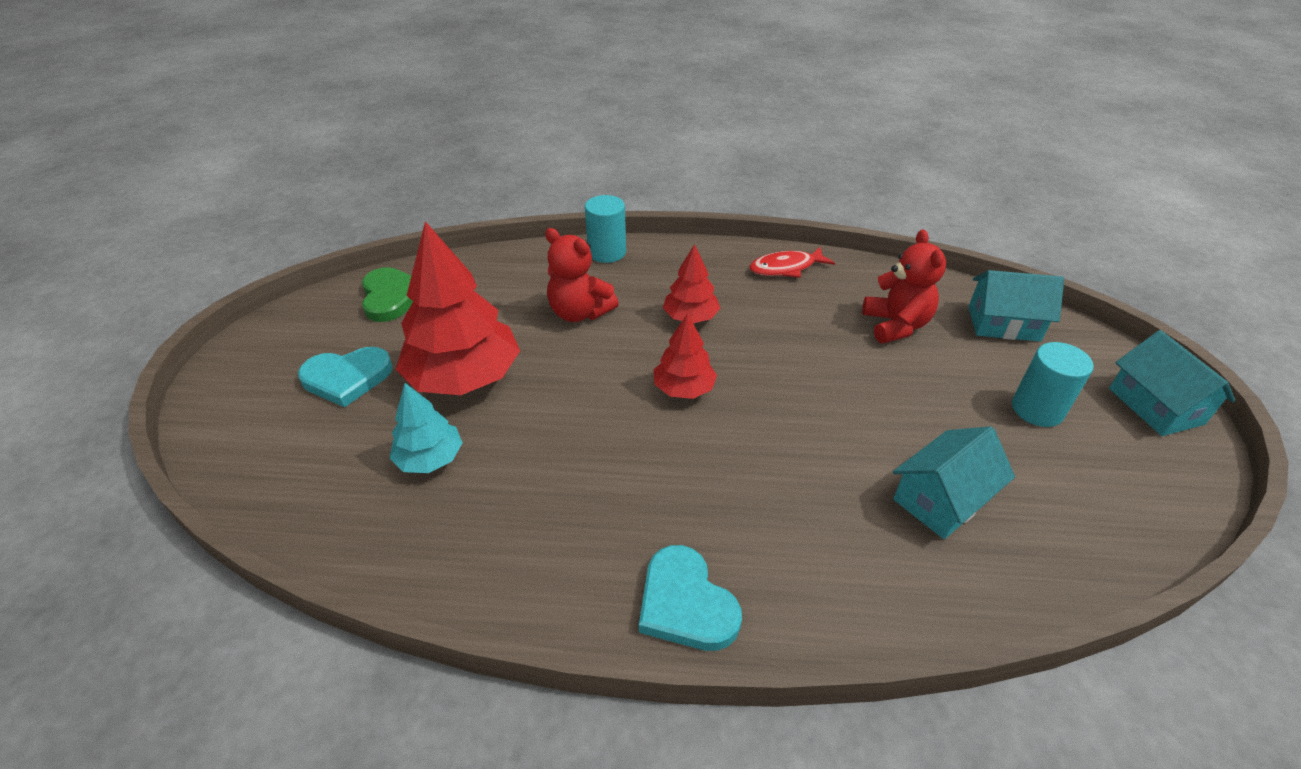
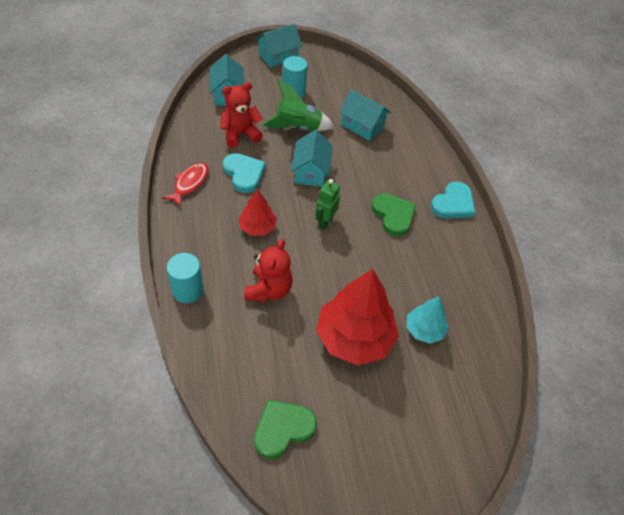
camera: 110 degrees left, 10 degrees up
(347, 378) = (381, 412): turquoise heart -> turquoise heart (244, 174)
(676, 484) = (393, 215): none -> green heart
(684, 388) = (325, 222): red tree -> green robot
(786, 268) = (189, 183): red fish -> red fish turned 120 degrees counterclockwise
(803, 393) = (311, 171): none -> turquoise house
(921, 396) = (298, 128): none -> green rocket

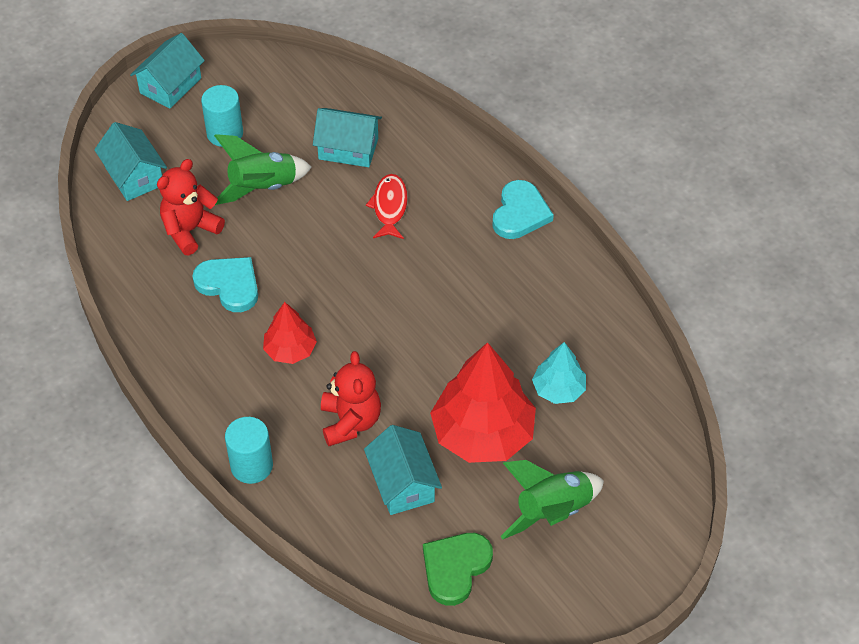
camera: 20 degrees left, 0 degrees up
(189, 183) = (165, 329): red fish -> red fish (389, 207)
(311, 171) = (315, 244): turquoise house -> turquoise house (403, 483)
(325, 222) = (371, 306): green robot -> none
(376, 419) = (552, 512): none -> green rocket
(393, 215) = (453, 261): green heart -> none

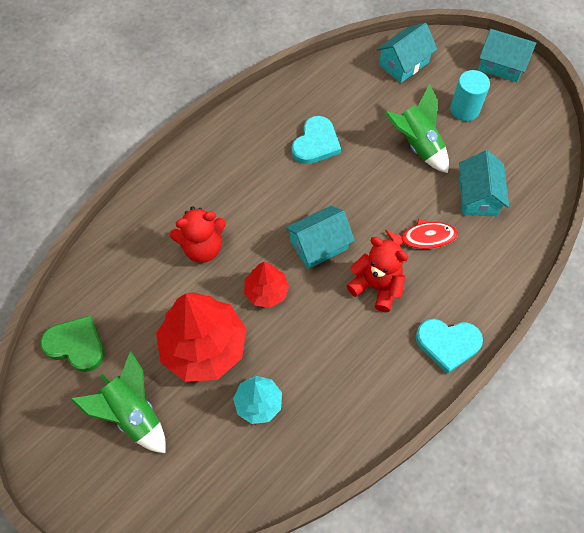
camera: 80 degrees right, 10 degrees up
(190, 230) = (361, 108): red teddy bear -> red teddy bear (376, 286)
(251, 466) = (155, 190): turquoise cylinder -> none
(290, 350) = (263, 194): red tree -> red tree (266, 291)
(403, 483) = (150, 294): turquoise house -> turquoise house (319, 245)

